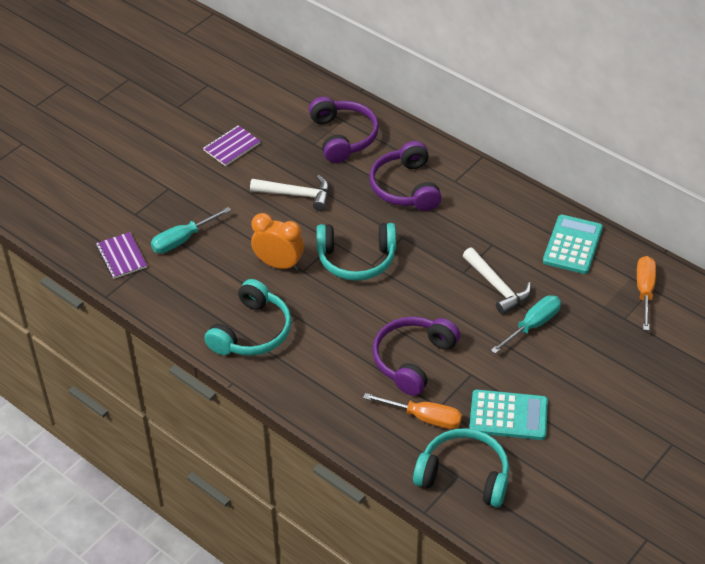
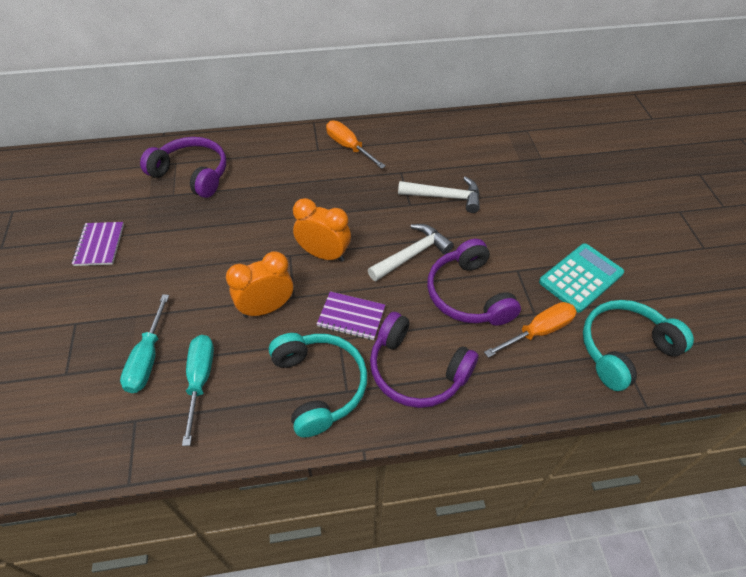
camera: 50 degrees left, 5 degrees up
(121, 257) = (99, 427): purple notebook -> purple notebook (351, 317)
(297, 195) = (209, 242): white hammer -> white hammer (412, 254)
(356, 259) = (324, 254): turquoise headphones -> orange clock
(405, 187) = (289, 177): purple headphones -> purple headphones (416, 370)
(533, 325) = (502, 204): turquoise screwdriver -> turquoise screwdriver (200, 379)
(572, 245) = (448, 137): turquoise calculator -> none
(644, 291) = (526, 134): orange screwdriver -> orange screwdriver (348, 147)

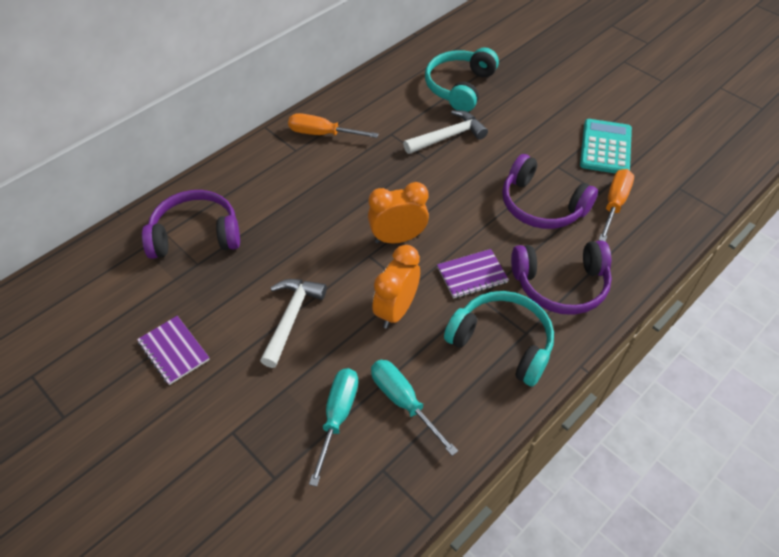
camera: 35 degrees left, 0 degrees up
(147, 359) = (338, 416): turquoise screwdriver -> turquoise screwdriver turned 135 degrees counterclockwise
(412, 254) = (469, 198): white hammer -> white hammer (291, 317)
(624, 349) = (678, 183): turquoise headphones -> turquoise headphones (459, 87)

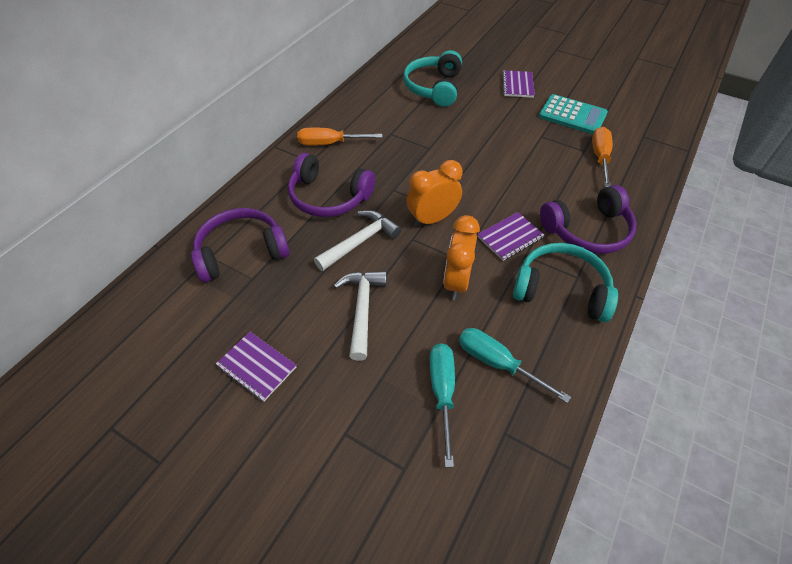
camera: 15 degrees left, 0 degrees up
(448, 136) = (441, 128): white hammer -> white hammer (360, 241)
(541, 205) = (542, 169): purple headphones -> purple headphones (328, 197)
(557, 99) = (517, 85): none -> purple notebook
(605, 147) = (572, 115): turquoise calculator -> turquoise calculator turned 120 degrees clockwise

